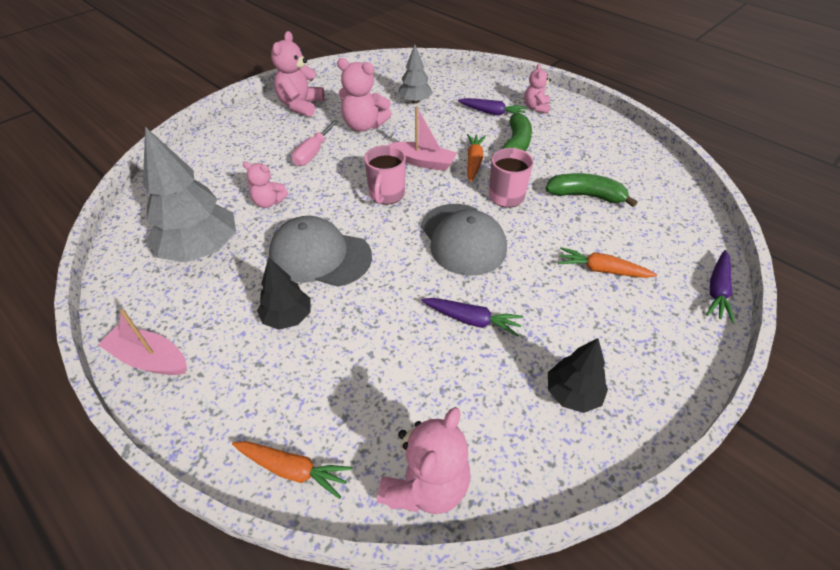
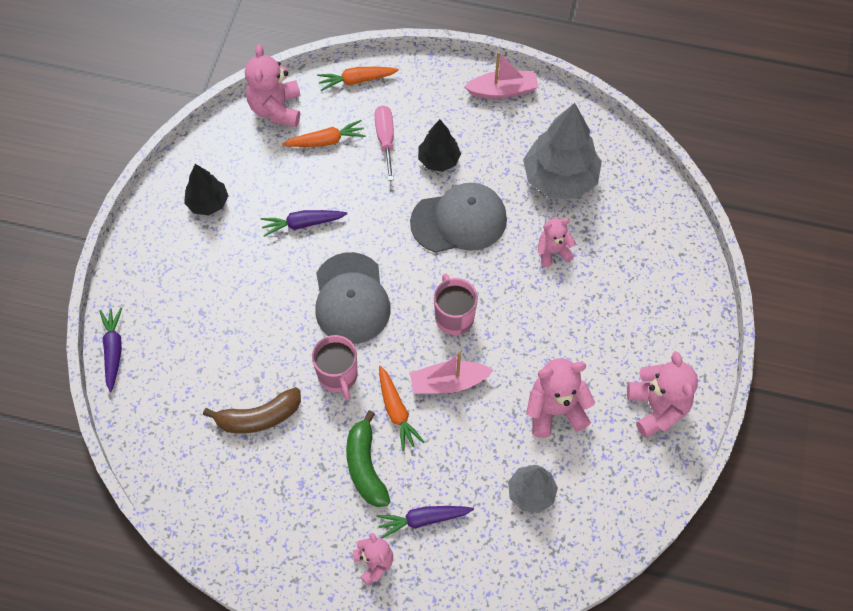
camera: 150 degrees right, 15 degrees up
(313, 153) = (571, 336): pink screwdriver -> pink screwdriver (385, 139)
(463, 239) = (351, 298): grey cap -> grey cap turned 135 degrees counterclockwise
(586, 196) = (258, 417): green banana -> brown banana
(601, 270) = (217, 324): orange carrot -> orange carrot (326, 141)

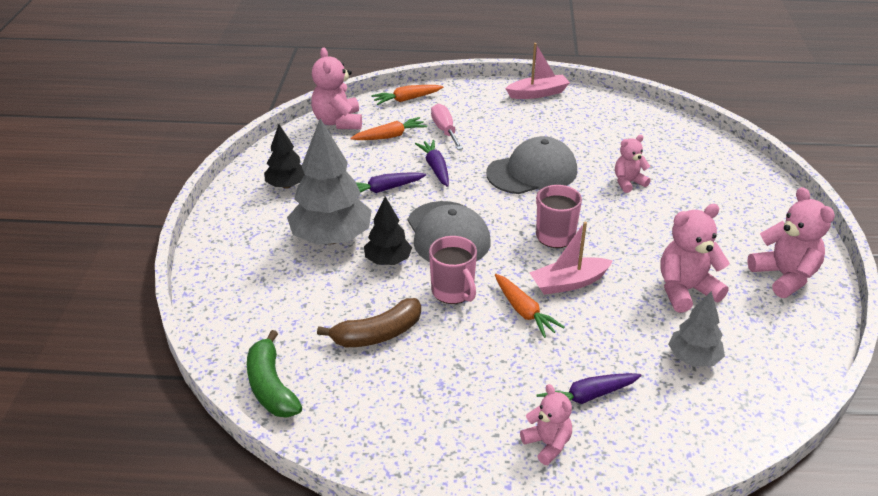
camera: 10 degrees left, 25 degrees down
(113, 350) = (206, 300): purple carrot -> purple carrot (435, 168)
(365, 466) = (507, 360): green banana -> green banana (271, 386)
(438, 160) = (498, 138): black tree -> black tree (388, 261)
(560, 178) = (612, 138): grey tree -> grey tree (331, 238)

